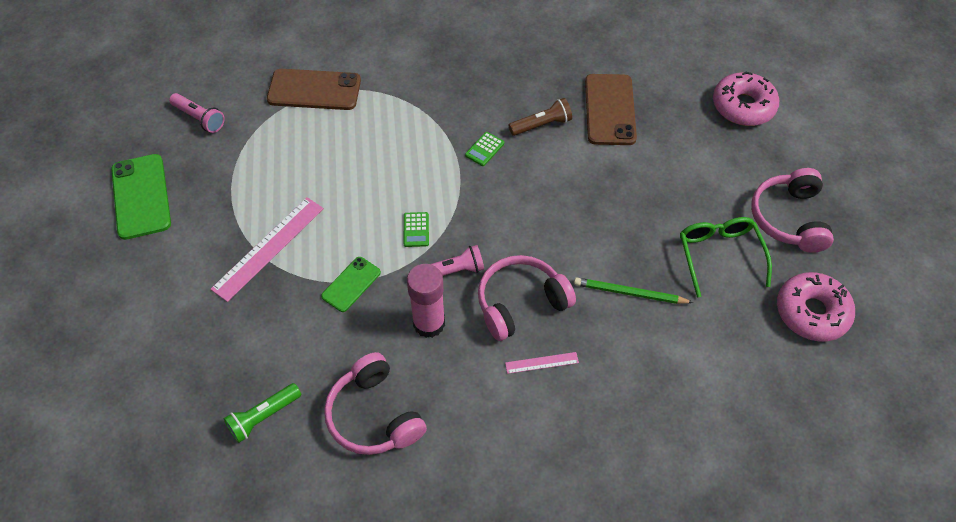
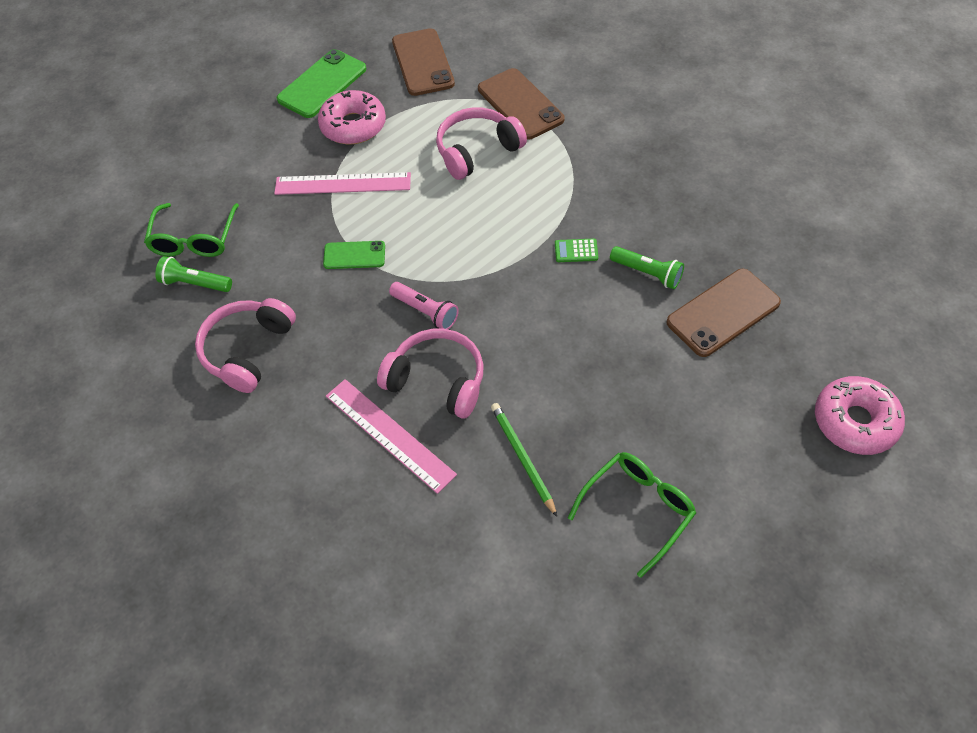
camera: 55 degrees right, 0 degrees up
(199, 118) = (422, 62): pink flashlight -> brown phone
(212, 390) = (194, 239): none -> green glasses
(416, 230) = (445, 261): green calculator -> none
(429, 323) = (361, 330): pink glue stick -> none
(541, 125) = (647, 273): brown flashlight -> green flashlight
(541, 362) = (389, 434): pink ruler -> pink ruler, size x2.05
(788, 218) = (747, 548): pink headphones -> pink headphones (477, 151)
(811, 312) = (645, 636): pink donut -> pink donut (353, 126)

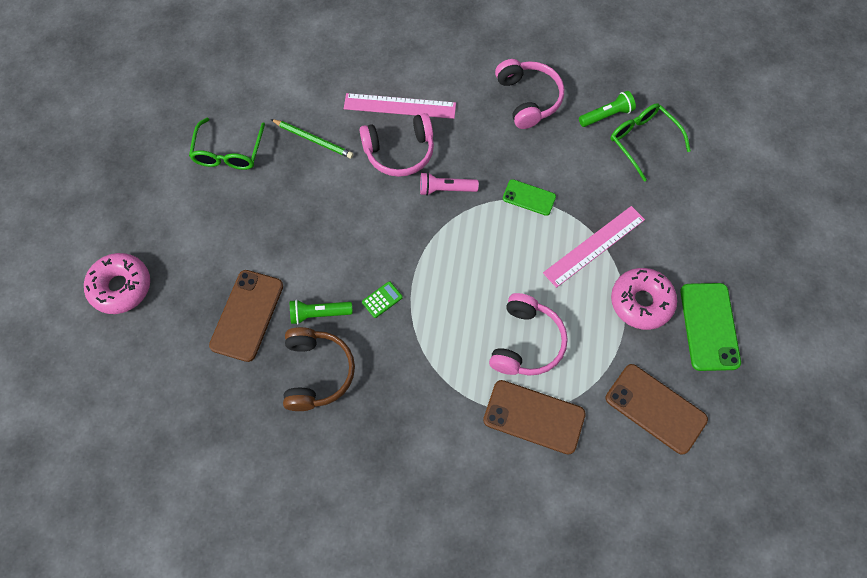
camera: 140 degrees right, 10 degrees up
(354, 255) = (529, 197): green phone -> green phone turned 60 degrees clockwise
(683, 228) = (317, 372): none -> brown headphones

